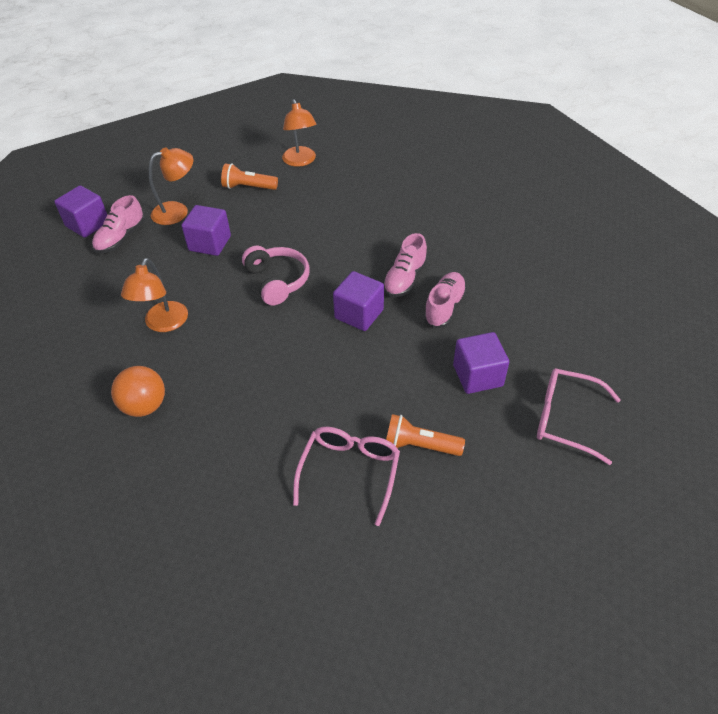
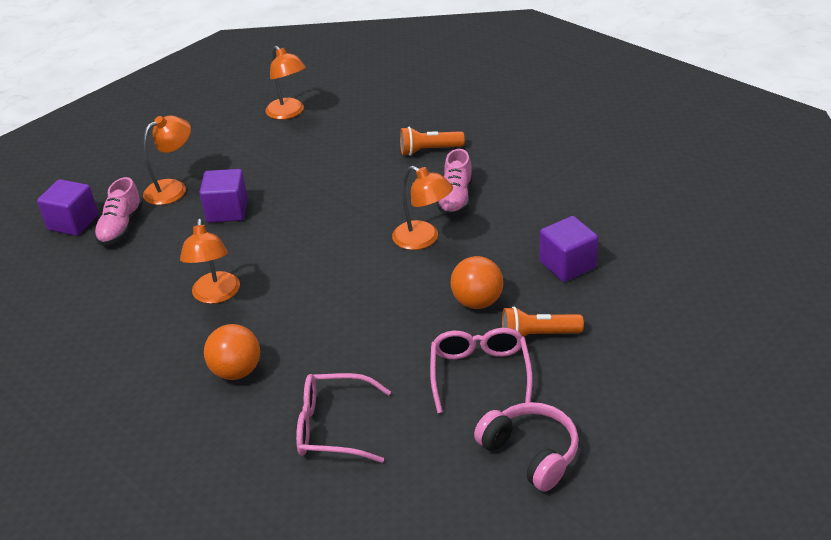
camera: 15 degrees left, 10 degrees down
(248, 187) = (242, 149): orange flashlight -> orange flashlight (429, 150)
(277, 281) = (321, 229): pink headphones -> pink headphones (530, 453)
(359, 314) = (423, 239): purple cube -> orange lamp
(379, 393) = (477, 302): none -> orange ball
(444, 307) = (508, 214): pink shoe -> none
(565, 419) = (666, 280): pink glasses -> pink glasses (333, 427)

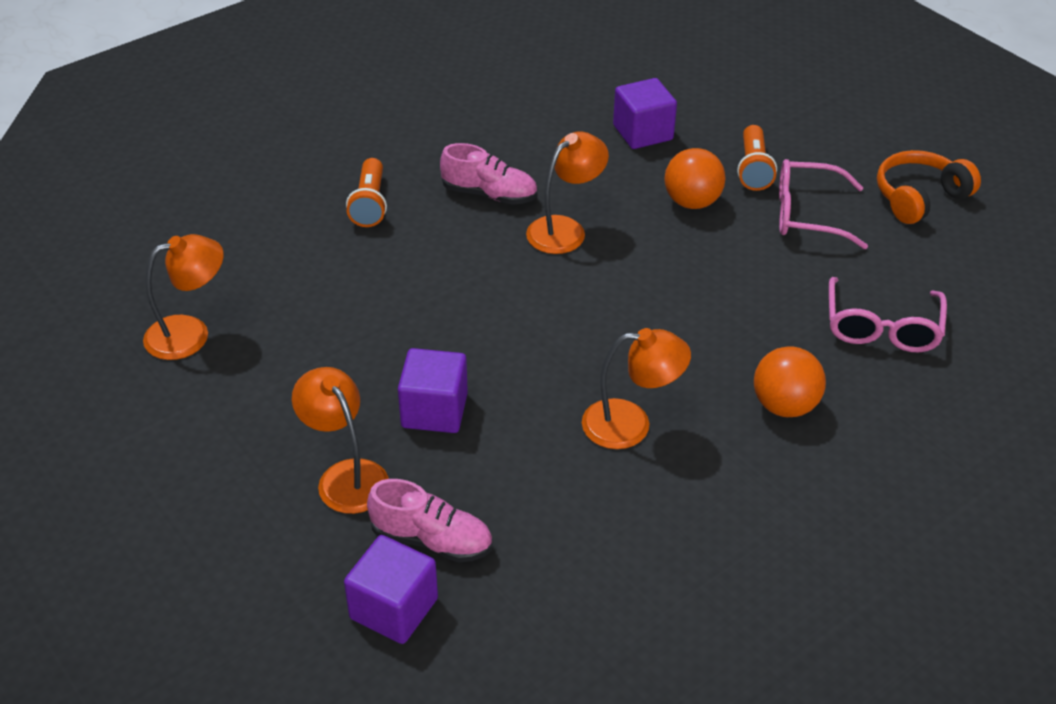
camera: 85 degrees left, 5 degrees up
(530, 453) = (919, 197): pink headphones -> orange headphones

